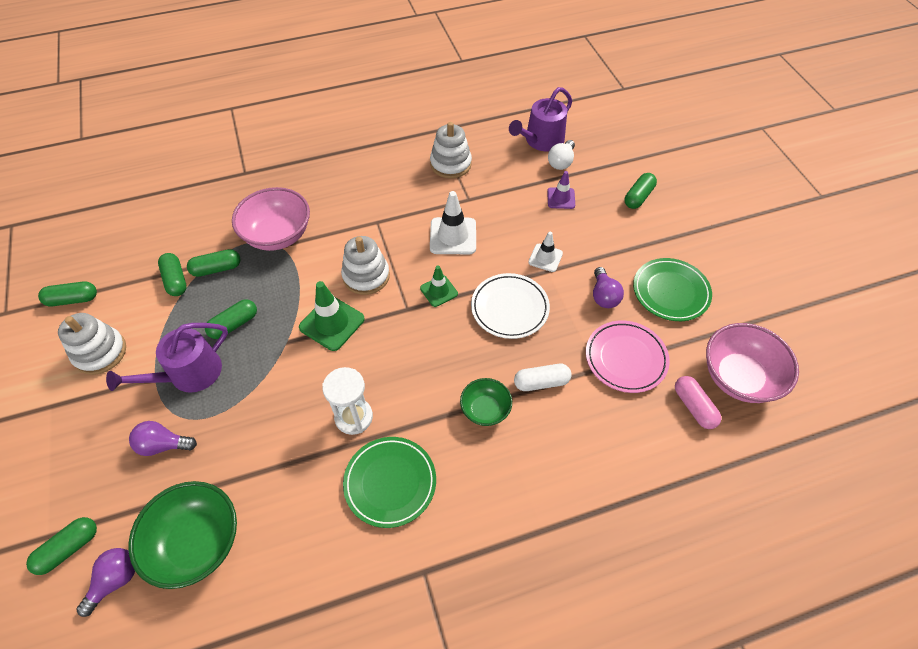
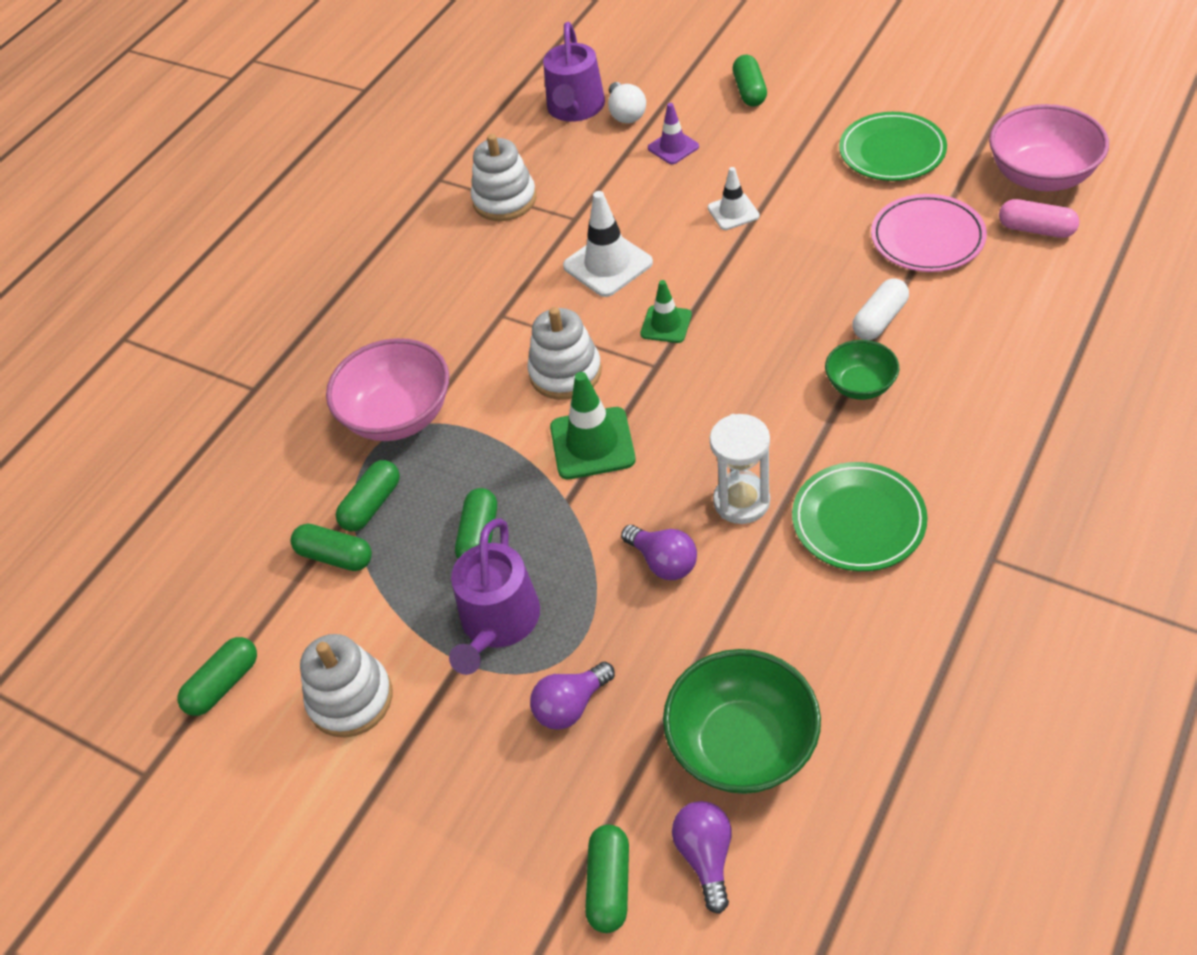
camera: 35 degrees left, 5 degrees down
(509, 308) = (760, 283): white plate -> none
(603, 296) = (835, 202): purple light bulb -> purple light bulb (663, 562)

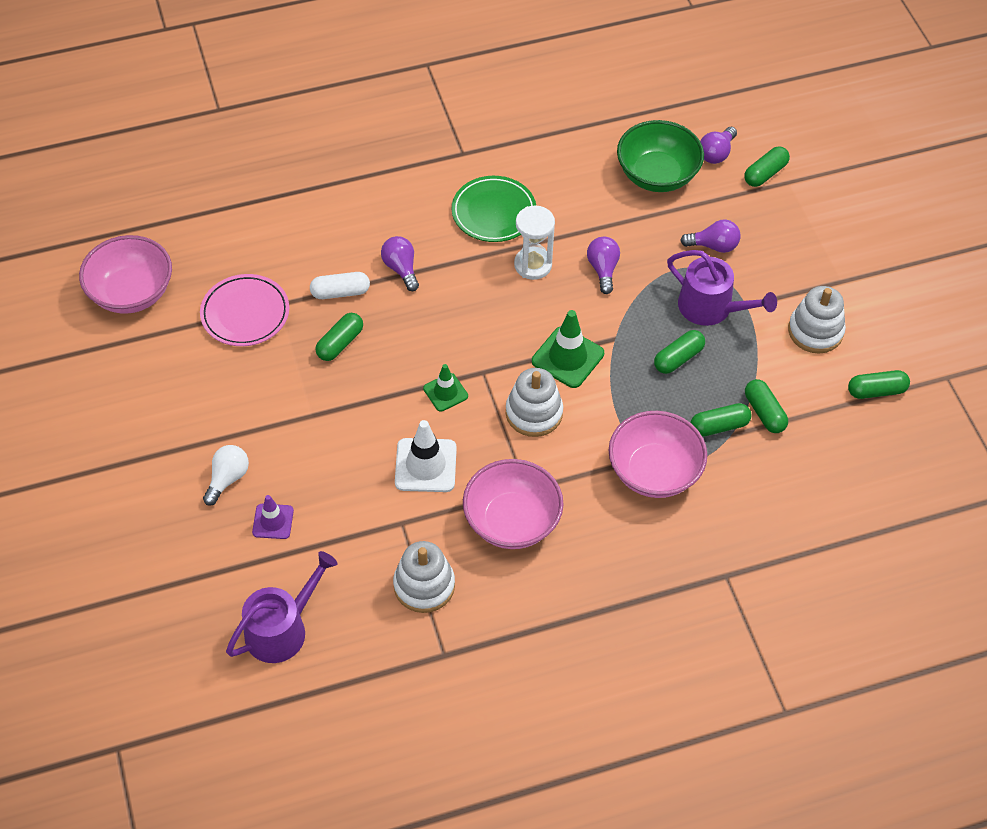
camera: 145 degrees left, 5 degrees up
(485, 286) = (512, 521): none -> pink bowl
(498, 623) = (711, 308): purple watering can -> purple watering can turned 75 degrees clockwise
(626, 114) = (259, 586): white light bulb -> white light bulb (227, 478)
(733, 212) = (311, 432): white traffic cone -> none
(749, 91) = (164, 521): green capsule -> green capsule (340, 343)
(860, 385) = (401, 269): green bowl -> purple light bulb
(892, 152) = (169, 385): green plate -> none
(1036, 229) = (190, 267): pink capsule -> none

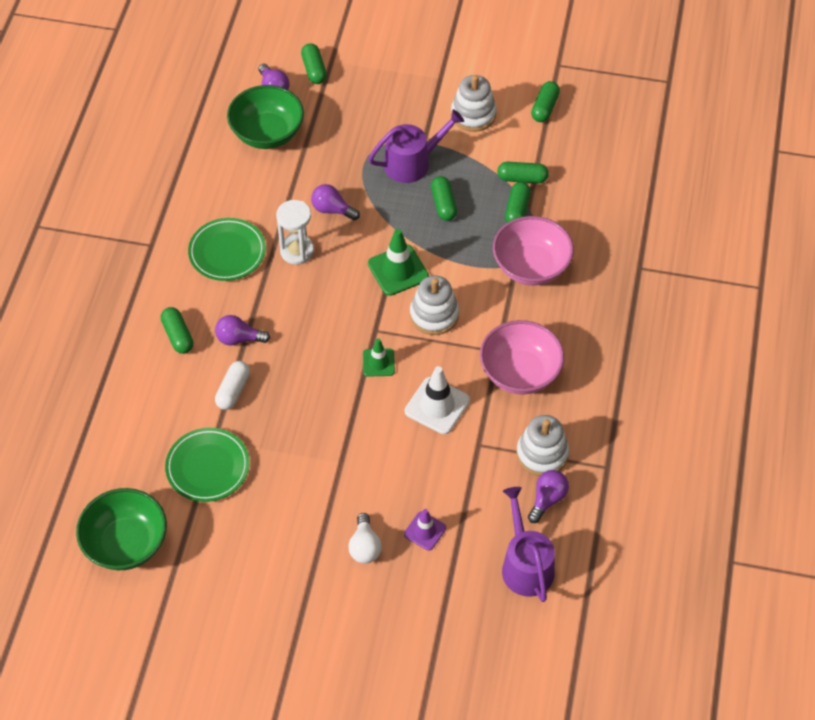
camera: 60 degrees left, 0 degrees up
(132, 293) = (126, 543): pink bowl -> green bowl
(227, 478) = (365, 547): white light bulb -> white light bulb turned 150 degrees counterclockwise
(245, 313) = (208, 467): pink plate -> green plate
(340, 343) = (284, 412): green capsule -> green capsule (178, 336)
(713, 246) = (358, 133): purple light bulb -> purple light bulb (547, 499)

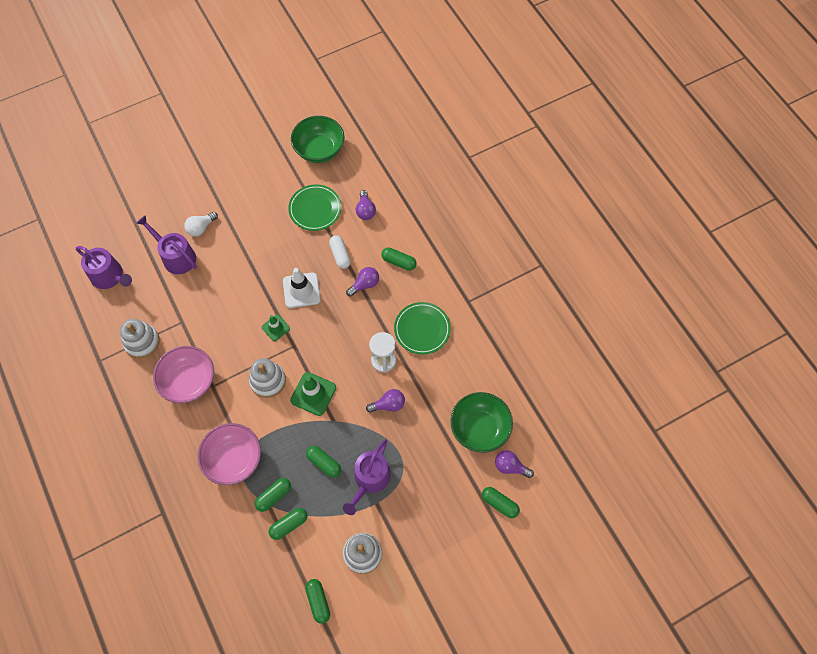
camera: 140 degrees right, 10 degrees up
(365, 547) = (201, 228): white light bulb -> white light bulb turned 90 degrees counterclockwise
(425, 531) = (176, 256): purple traffic cone -> purple watering can
(437, 406) = (222, 327): white traffic cone -> white traffic cone (301, 290)
(517, 210) = (274, 496): green capsule -> green capsule turned 75 degrees clockwise
(547, 499) = (121, 318): purple light bulb -> purple light bulb (365, 210)

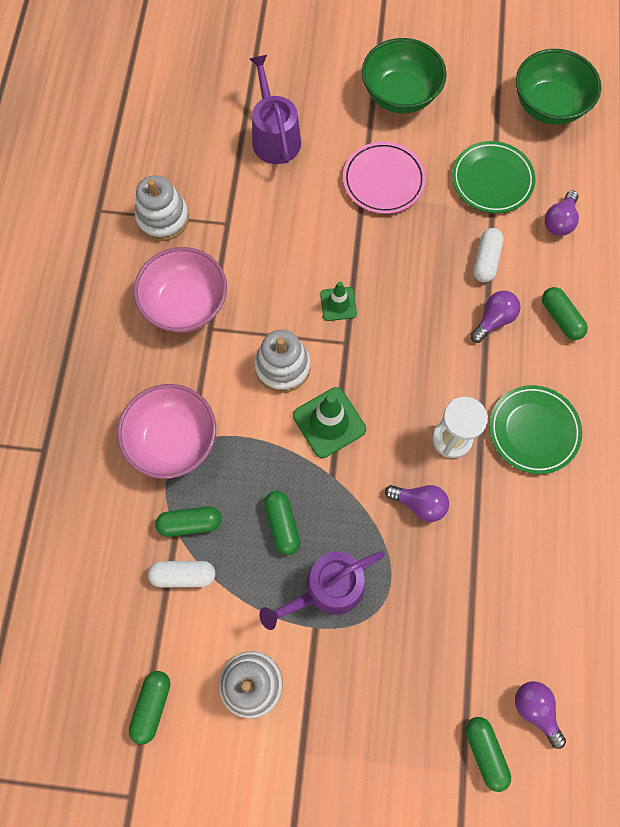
camera: 35 degrees right, 5 degrees up
(110, 276) = (179, 114): purple watering can -> none
(201, 228) = (329, 119): white light bulb -> none
(255, 245) = (383, 181): none -> pink plate
(289, 524) = (183, 575): green capsule -> white capsule
(301, 290) = (404, 276): white traffic cone -> none
(365, 284) = (493, 320): purple light bulb -> purple light bulb turned 45 degrees counterclockwise
(479, 428) = (526, 623): green bowl -> green bowl (400, 95)

